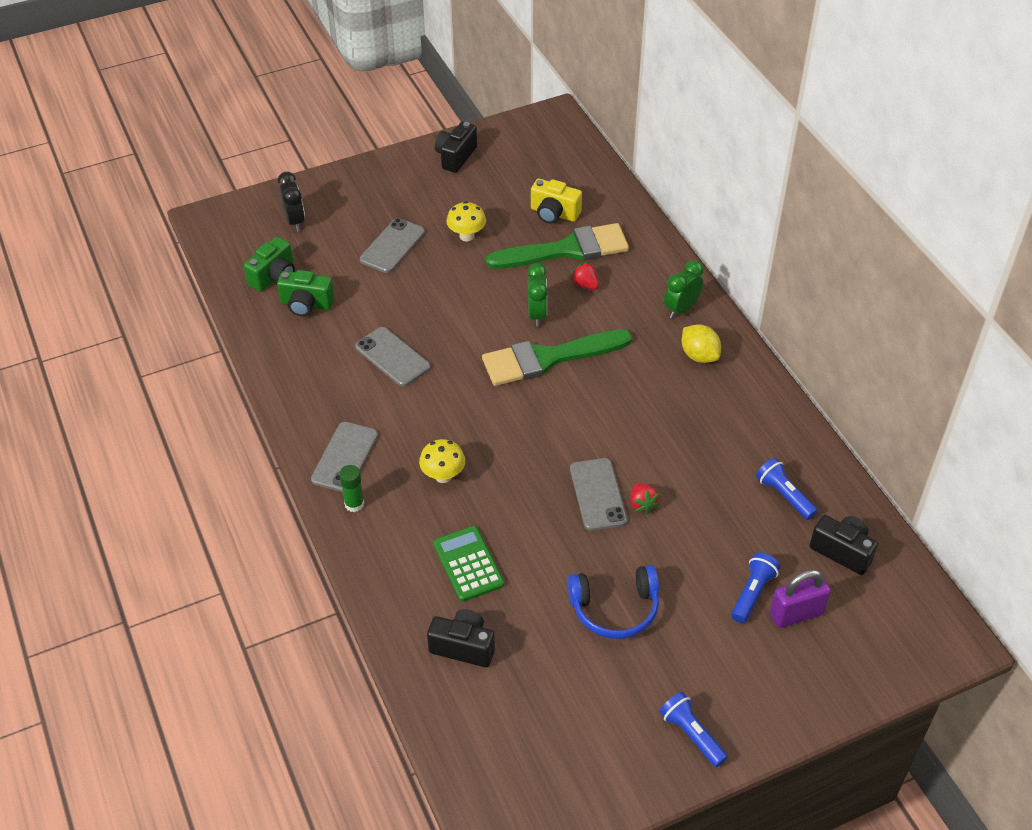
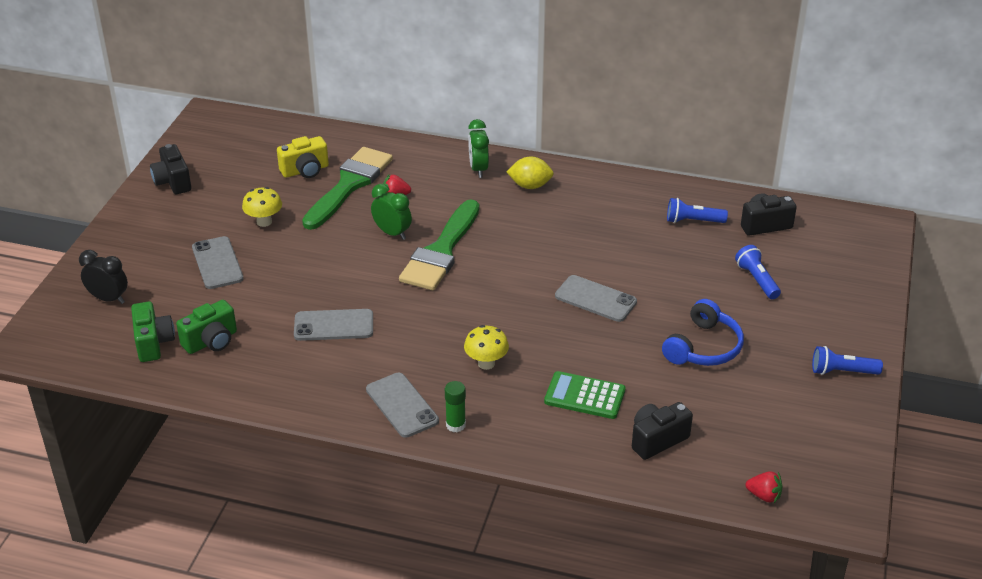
camera: 50 degrees left, 10 degrees down
(642, 504) = (628, 284): red strawberry -> red strawberry (764, 496)
(796, 614) = (793, 272): purple padlock -> none

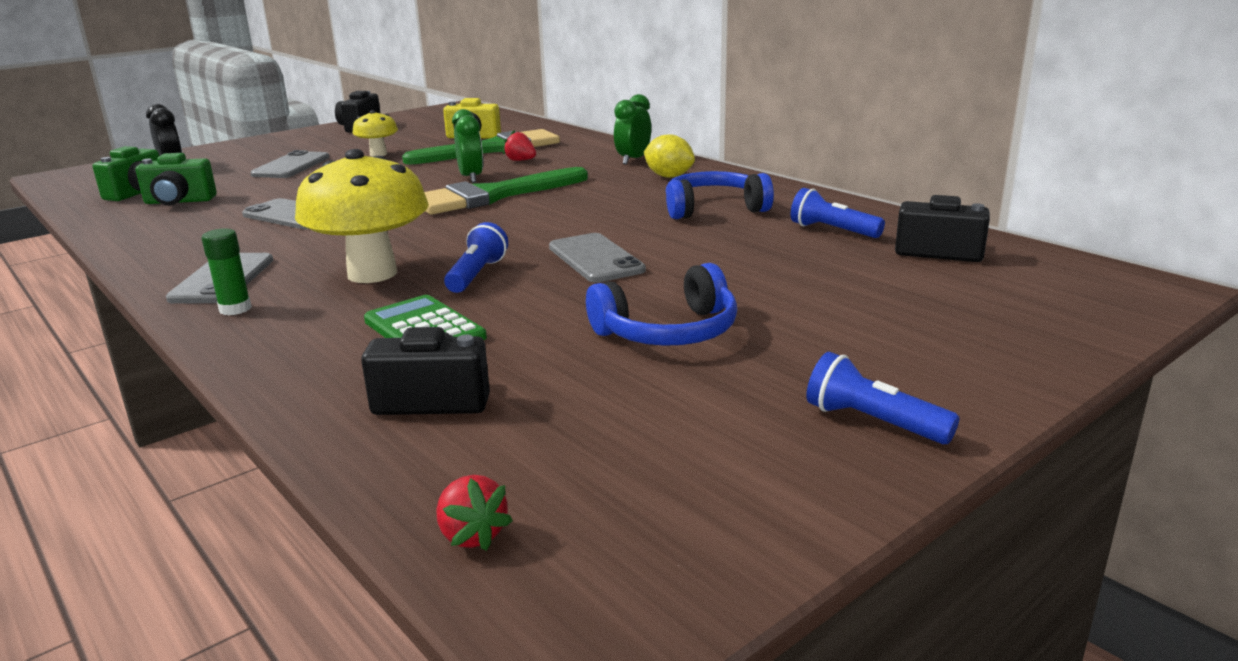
camera: 35 degrees right, 15 degrees down
(486, 363) = (372, 274): yellow mushroom -> yellow mushroom, size x1.92
(602, 219) = (714, 209): none -> blue headphones
(757, 280) = (854, 293): blue flashlight -> blue flashlight (477, 274)

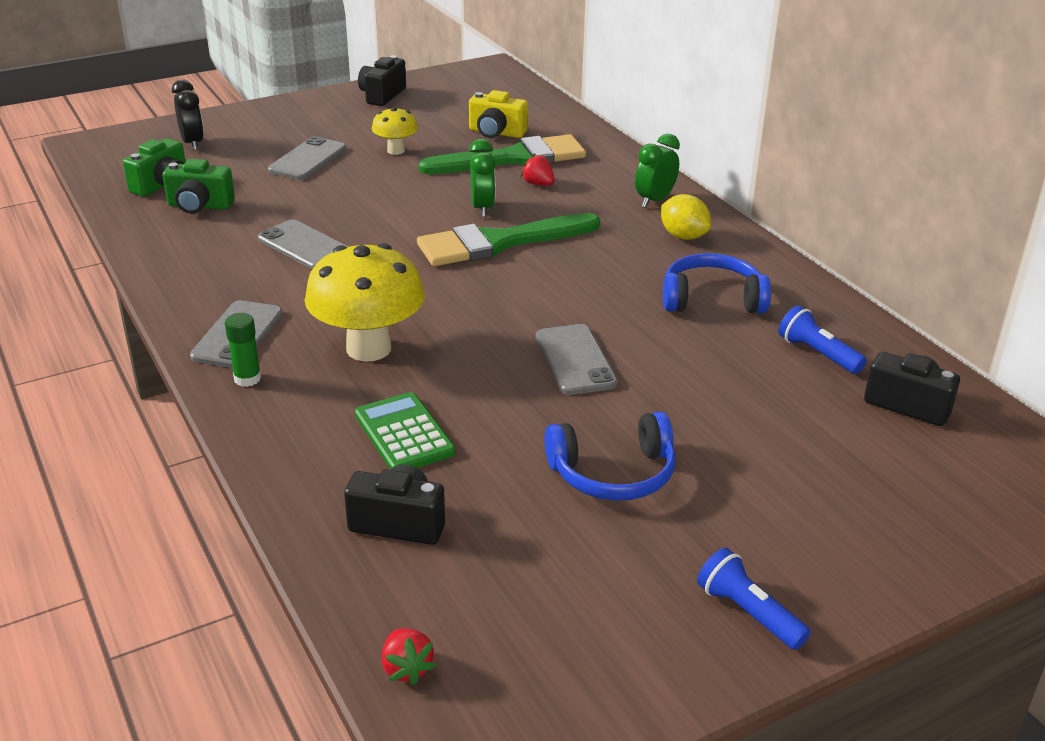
camera: 10 degrees right, 10 degrees up
(477, 274) = (462, 365): blue flashlight -> none

